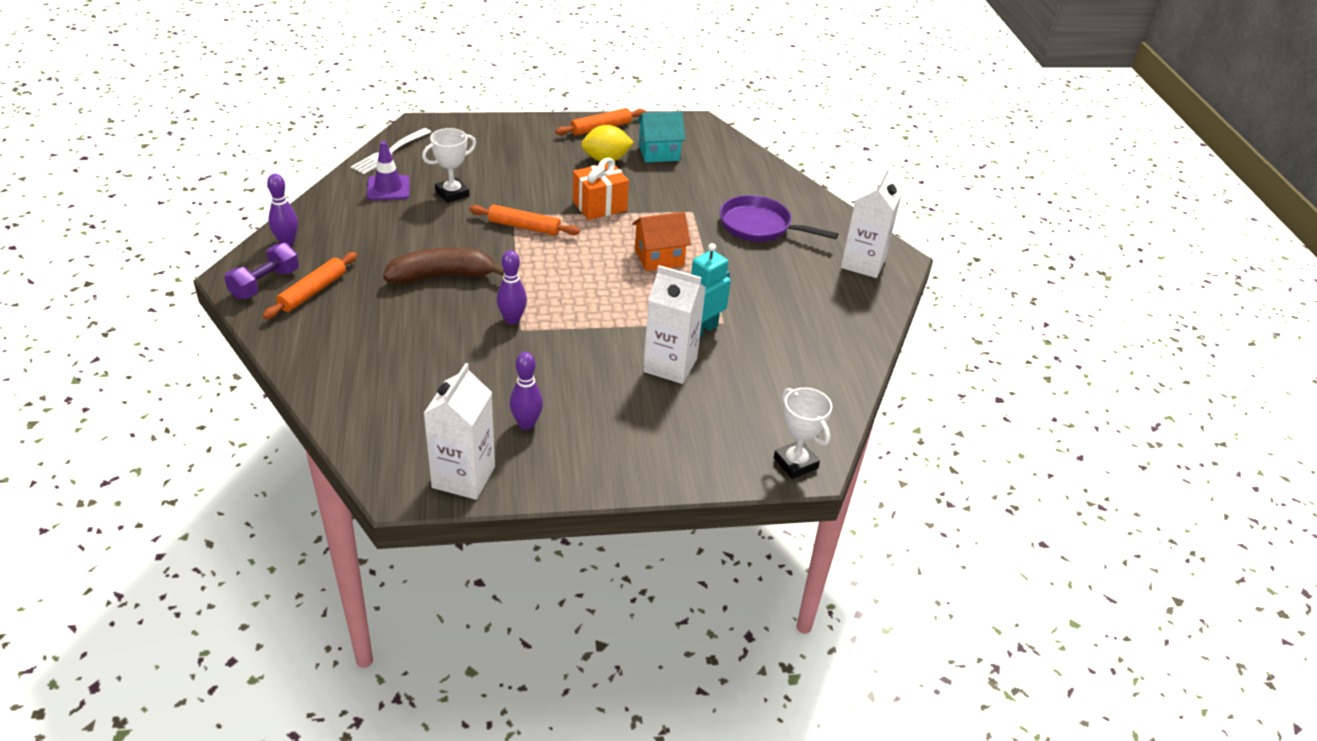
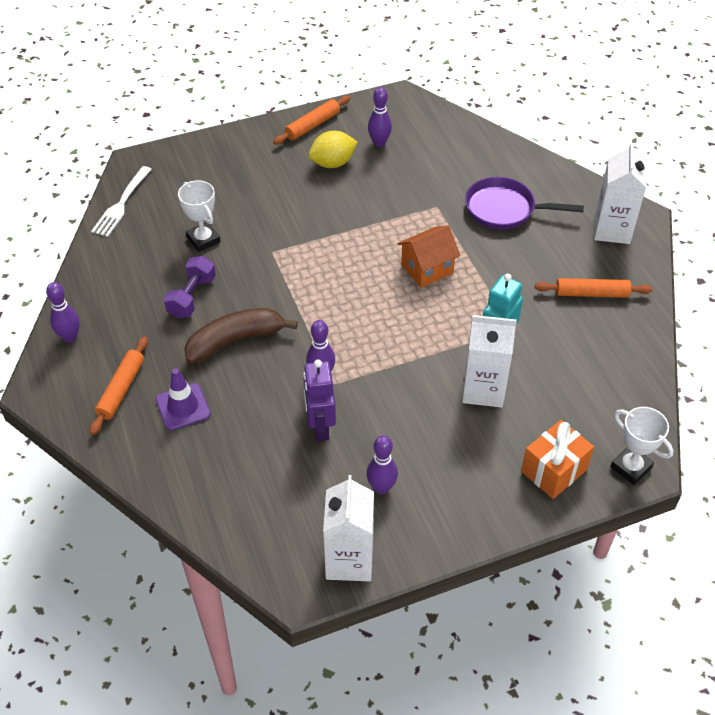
camera: 10 degrees left, 10 degrees up
(265, 284) = (71, 392): purple dumbbell -> purple dumbbell (192, 297)
(388, 188) = (139, 248): purple traffic cone -> purple traffic cone (183, 407)
(452, 193) = (203, 240): white trophy -> white trophy turned 75 degrees counterclockwise
(490, 361) = (320, 426): none -> purple robot
(524, 227) = (288, 263): orange rolling pin -> orange rolling pin (591, 293)
(599, 206) = (349, 221): orange gift -> orange gift (553, 471)
(659, 153) = (379, 143): turquoise house -> purple bowling pin

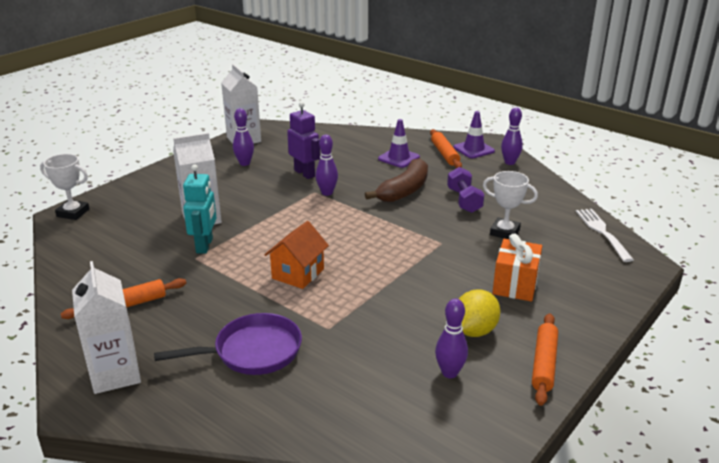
camera: 150 degrees right, 20 degrees down
(77, 383) = (473, 149): none -> purple traffic cone
(553, 471) = (131, 197): orange gift -> orange gift (515, 285)

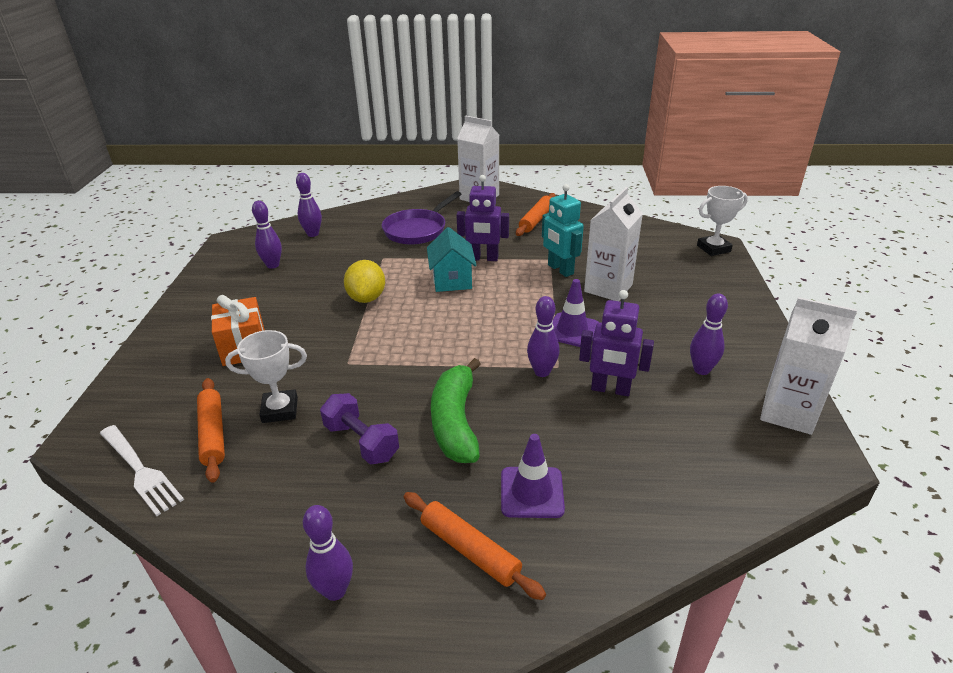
camera: 145 degrees right, 5 degrees up
(243, 283) = (483, 258): none -> purple robot
(298, 274) = (452, 280): orange house -> turquoise house
(372, 408) = (313, 234): none -> purple bowling pin
(404, 190) = (455, 422): brown banana -> green banana
(473, 149) = (428, 601): purple traffic cone -> purple traffic cone (572, 330)
(474, 331) = (267, 296): yellow lemon -> yellow lemon (367, 298)
(543, 363) = (201, 294): orange rolling pin -> orange rolling pin (213, 434)

